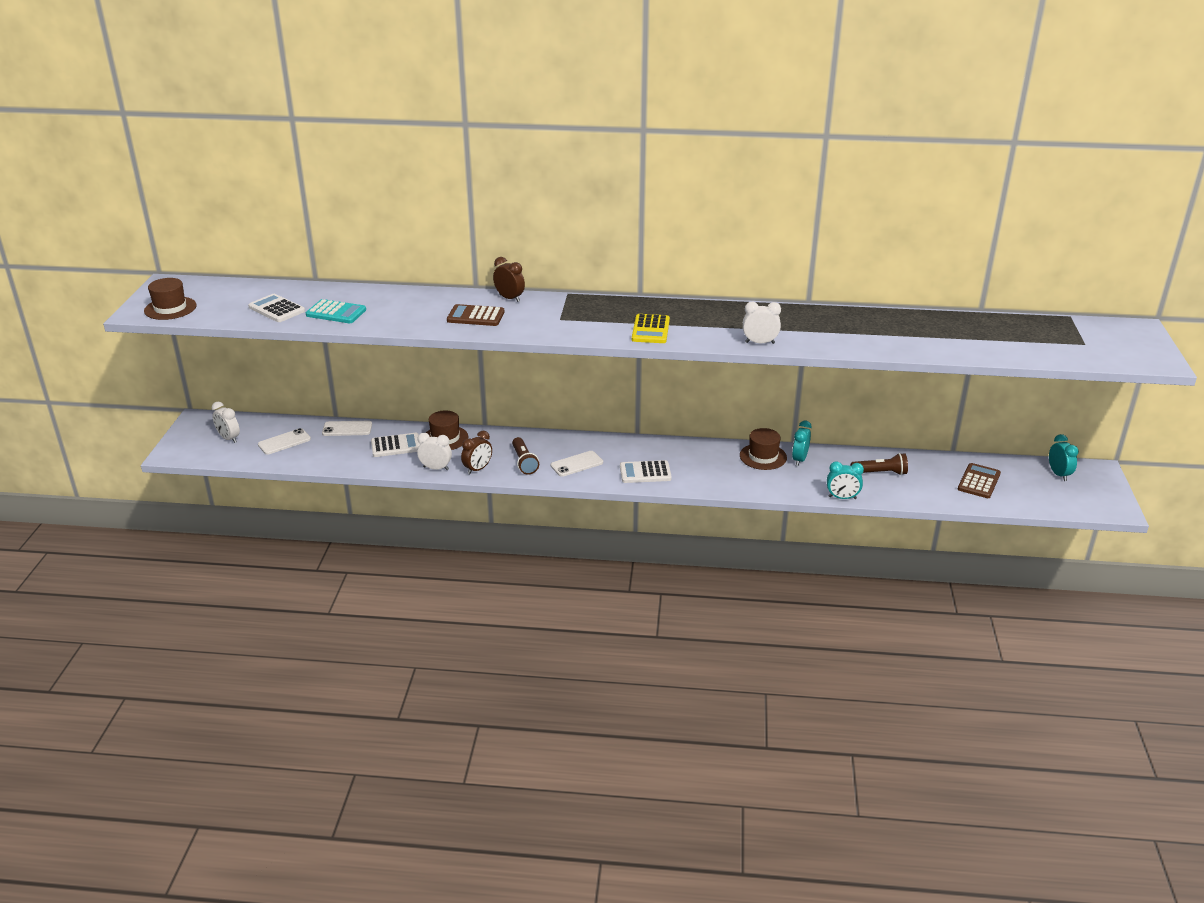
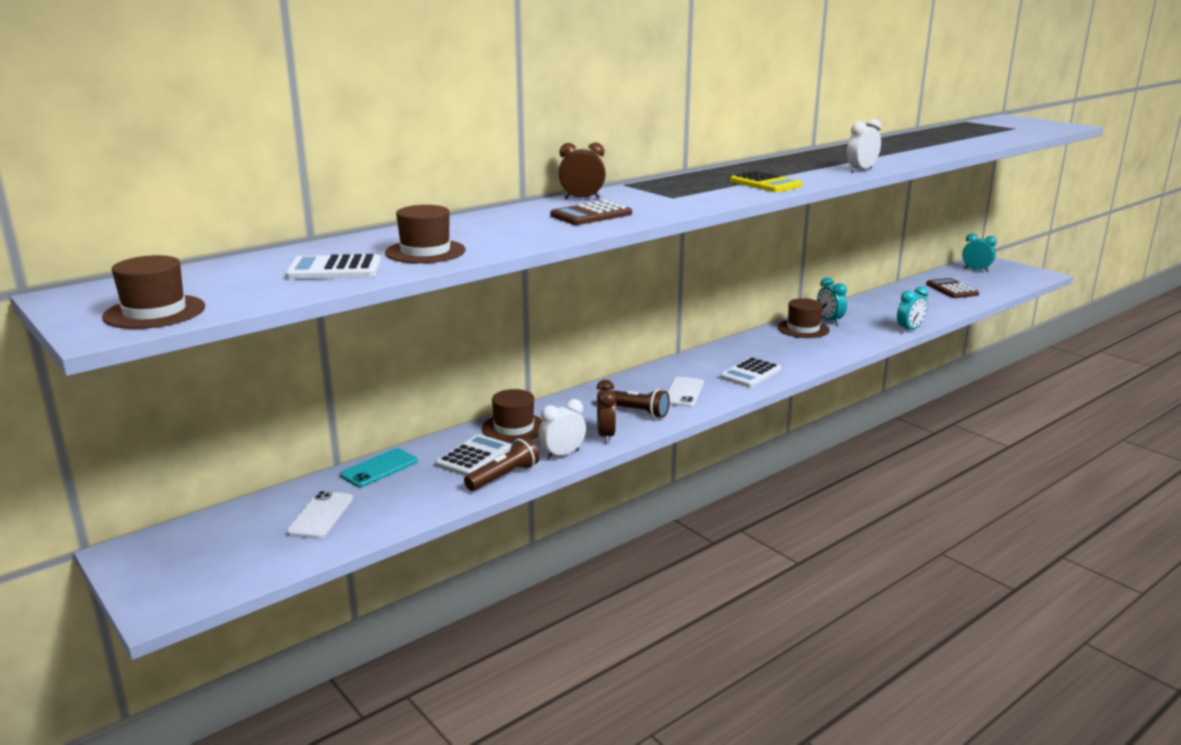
camera: 45 degrees left, 10 degrees down
(229, 438) = (226, 549): white clock -> none
(336, 312) = (425, 252): turquoise calculator -> brown hat
(347, 429) = (379, 468): white phone -> turquoise phone
(880, 473) = (893, 307): brown flashlight -> brown flashlight (504, 476)

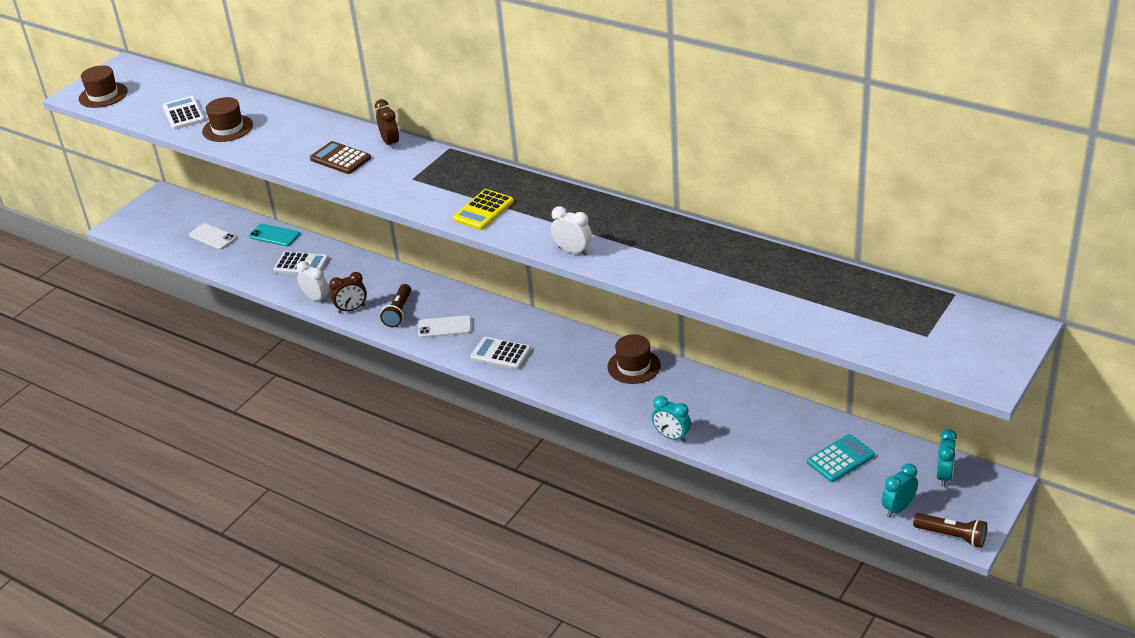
camera: 75 degrees right, 15 degrees up
(320, 515) = (212, 237): white phone -> white phone turned 45 degrees clockwise
(504, 476) = (278, 284): brown flashlight -> brown flashlight (952, 536)
(514, 428) = (350, 267): brown hat -> none
(829, 320) = (668, 380): turquoise clock -> turquoise clock (898, 508)
(952, 289) = (840, 459): brown calculator -> turquoise calculator

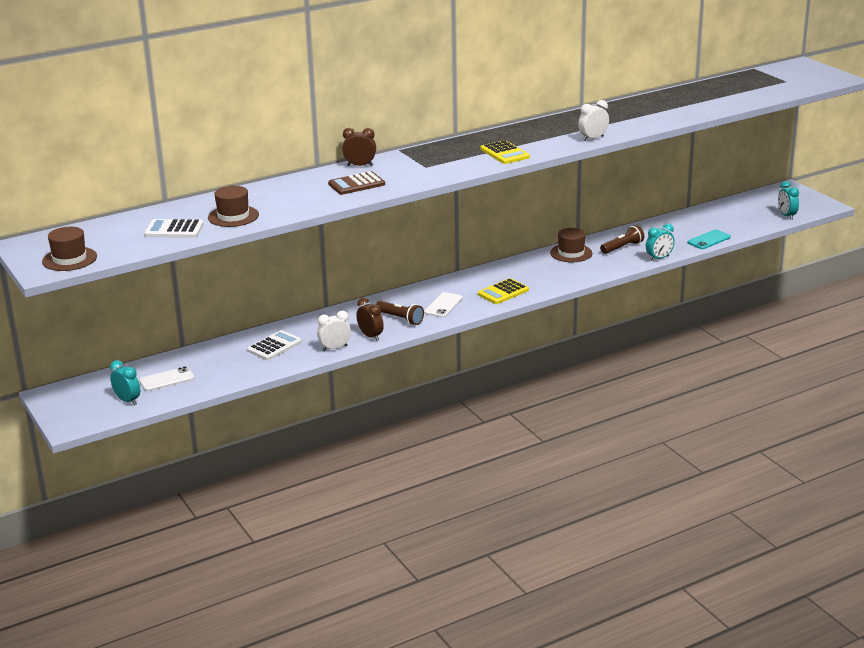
camera: 65 degrees left, 10 degrees down
(274, 235) = (210, 350): turquoise phone -> turquoise phone (709, 240)
(351, 309) = (370, 336): brown clock -> brown clock turned 45 degrees counterclockwise
(501, 354) = (503, 292): white calculator -> yellow calculator
(840, 459) = (729, 219): turquoise calculator -> none
(944, 476) = (769, 198): turquoise clock -> turquoise clock (127, 401)
(952, 536) = (822, 209): brown flashlight -> brown flashlight (622, 247)

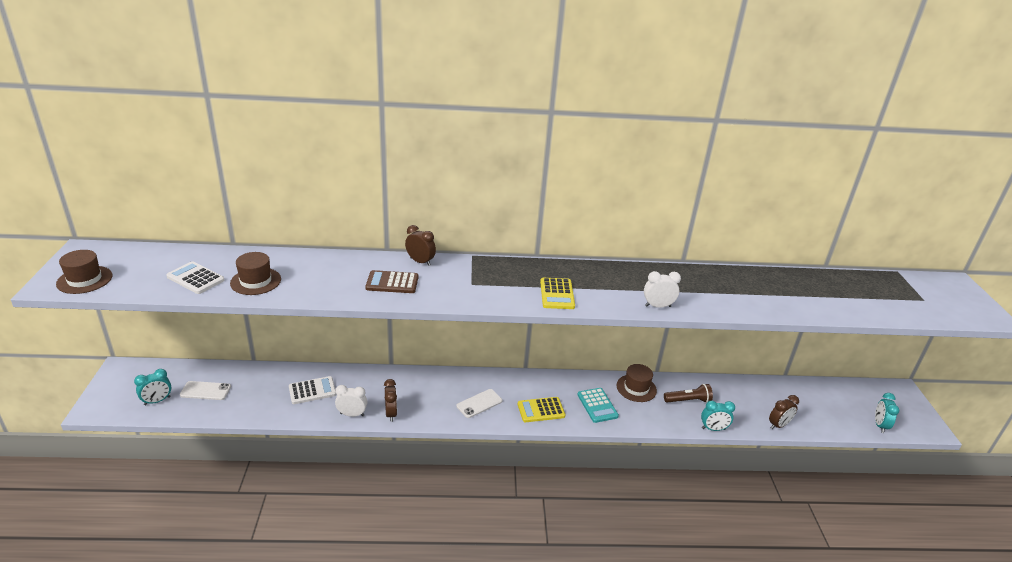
camera: 25 degrees right, 5 degrees up
(127, 401) = (157, 401): turquoise clock -> turquoise clock turned 75 degrees clockwise
(400, 319) = (432, 404): brown flashlight -> none
(549, 274) = (597, 405): none -> turquoise calculator
(709, 240) = (778, 425): turquoise phone -> brown clock

